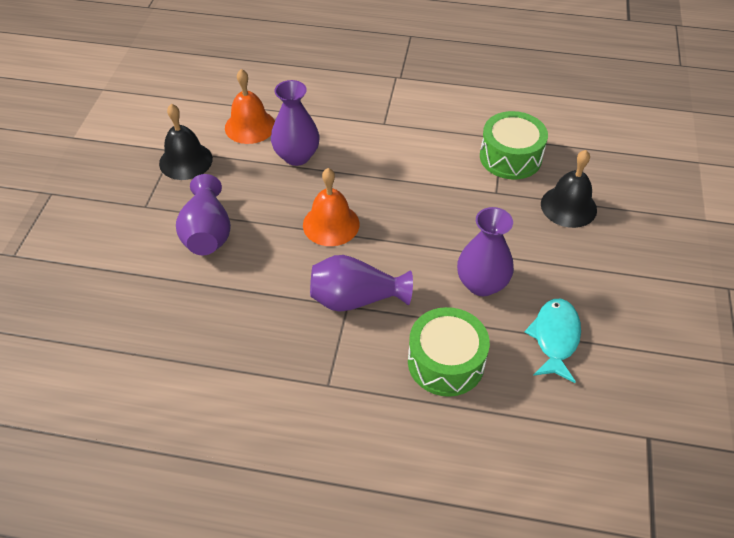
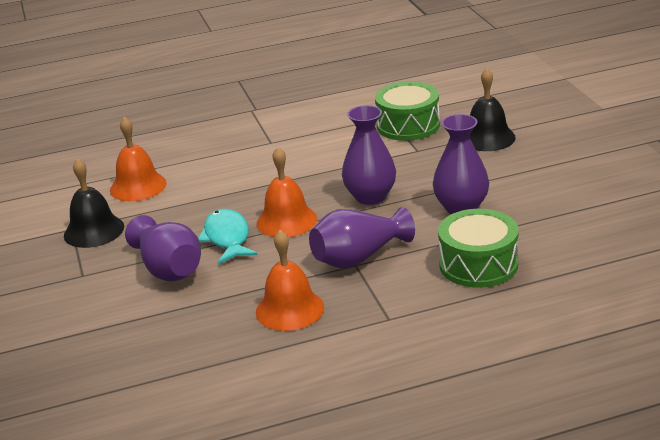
camera: 25 degrees left, 20 degrees down
(261, 330) = (289, 309): none -> orange bell
(297, 156) = (207, 190): purple vase -> purple vase (370, 197)
(555, 338) = (554, 216): turquoise fish -> turquoise fish (227, 238)

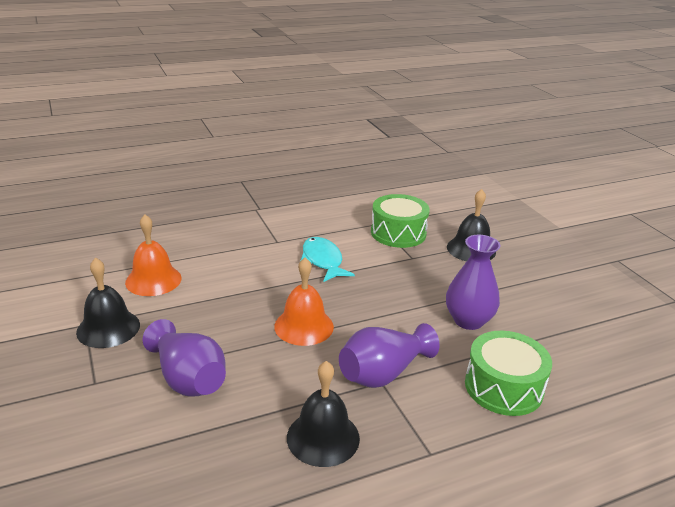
camera: 10 degrees left, 0 degrees up
(227, 238) = (247, 343): turquoise fish -> turquoise fish (323, 261)
(289, 309) = (323, 437): orange bell -> black bell
(370, 197) = (380, 304): purple vase -> none

